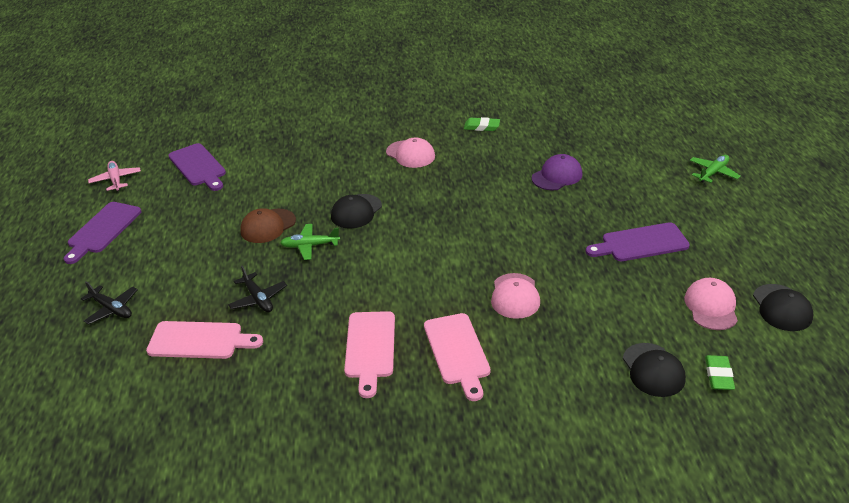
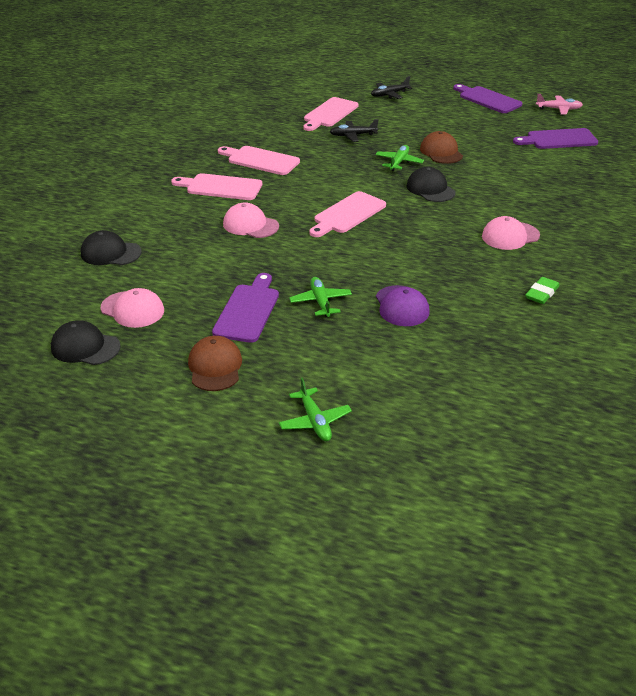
camera: 115 degrees right, 0 degrees up
(443, 244) = (347, 214): none -> pink cutting board
(591, 213) = (321, 302): none -> green plane
(718, 232) = (215, 367): none -> brown cap
(718, 375) = (70, 278): green eraser -> none

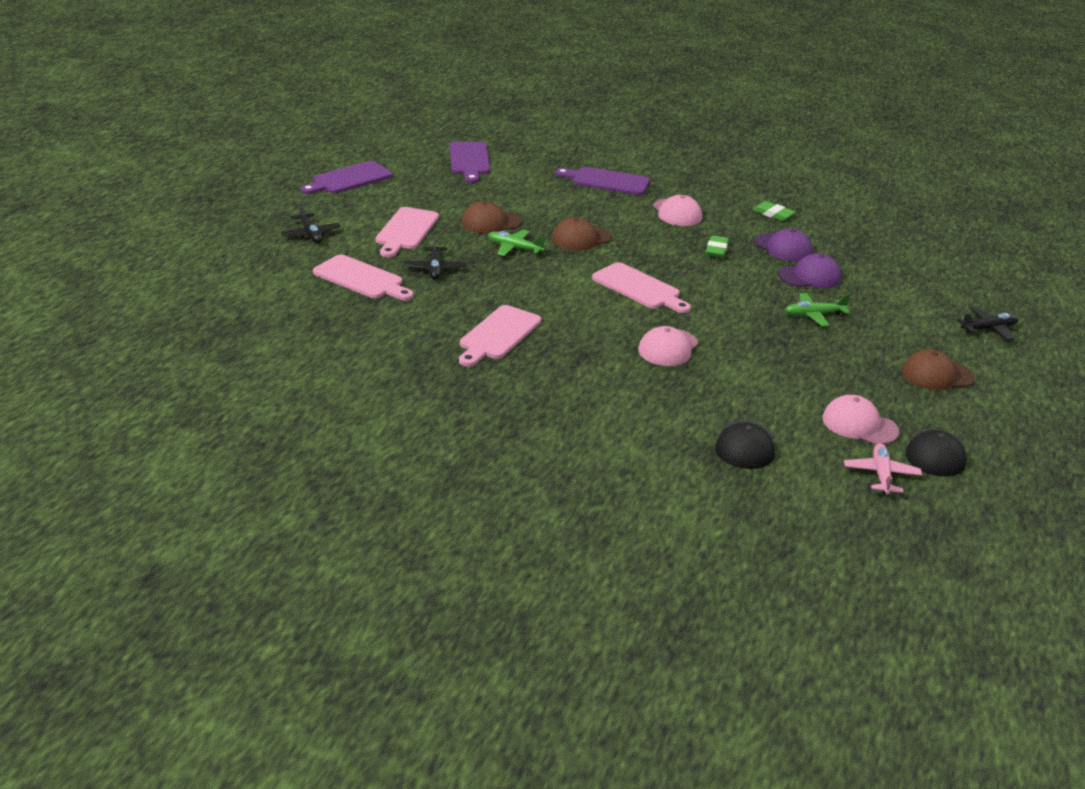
camera: 90 degrees left, 5 degrees down
(132, 309) = (859, 425): pink cap -> pink cap turned 90 degrees counterclockwise
(220, 187) = (572, 365): pink cutting board -> pink cutting board (406, 231)
(248, 310) = (840, 355): purple cutting board -> purple cutting board (606, 181)
(315, 421) = (989, 329): green plane -> black plane
(430, 189) = (581, 238): black cap -> brown cap
(438, 255) = (716, 250): none -> green eraser
(461, 294) = (783, 248): none -> purple cap
(559, 109) = (390, 148): pink plane -> pink plane (881, 475)

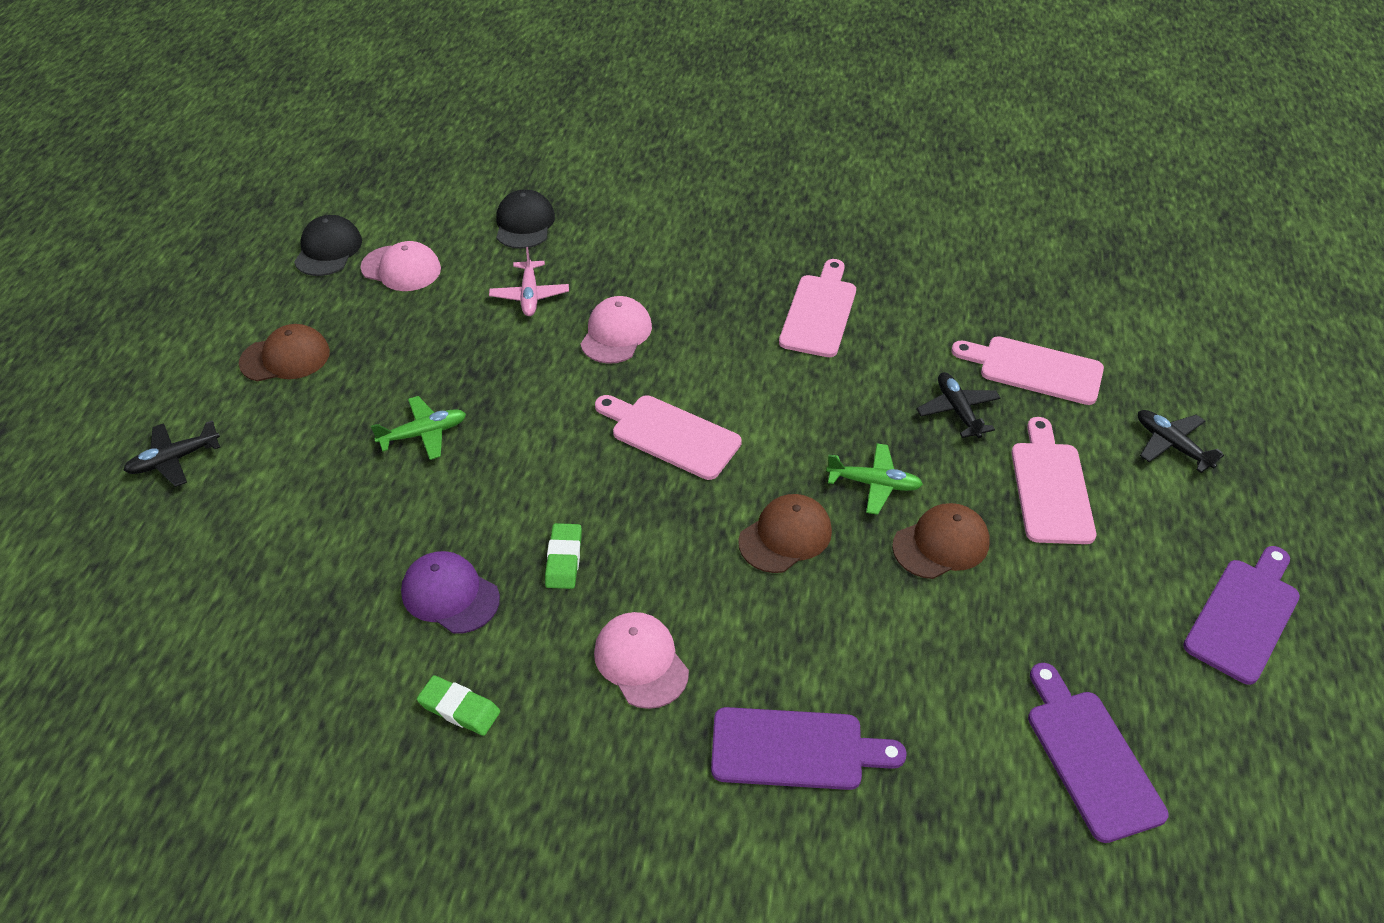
camera: 170 degrees right, 15 degrees up
(810, 276) = (415, 523): purple cap -> none
(881, 475) = (393, 216): pink plane -> pink plane (529, 295)

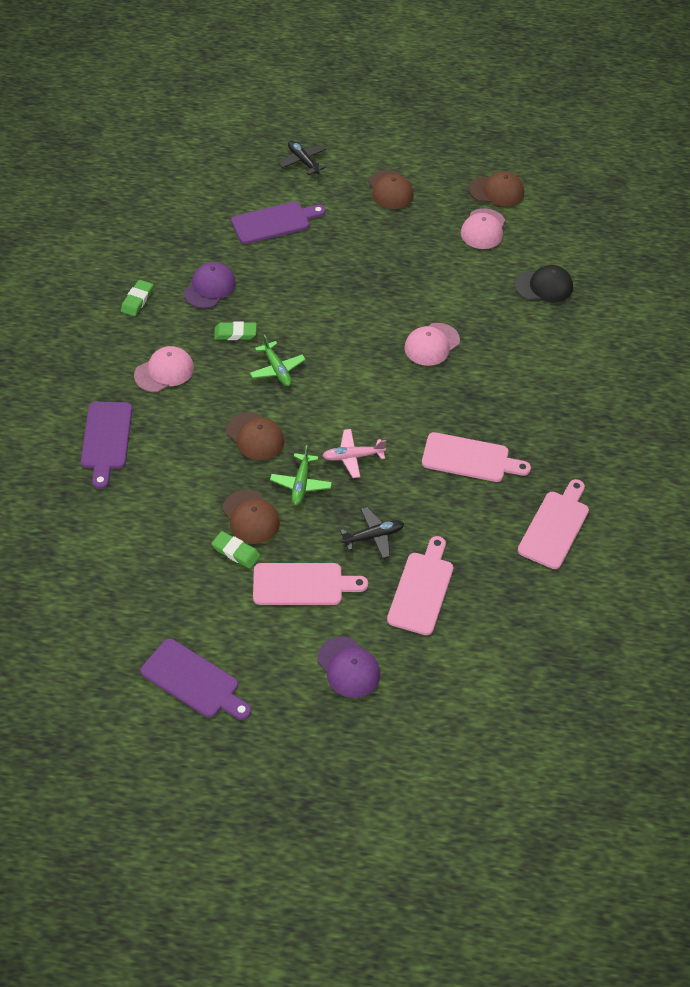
camera: 85 degrees right, 5 degrees up
(328, 250) = (497, 191): black cap -> brown cap
(424, 434) = (330, 261): green plane -> green plane (277, 369)
(529, 295) = (465, 296): pink plane -> pink plane (352, 457)
(616, 333) = (431, 344): pink cap -> pink cap turned 120 degrees clockwise
(670, 435) = (338, 377): pink cutting board -> pink cutting board (555, 526)
(1007, 563) = (236, 552): none -> green eraser
(1090, 757) = (94, 577): purple cutting board -> purple cutting board (274, 222)
(1171, 445) = (348, 667): black plane -> purple cap

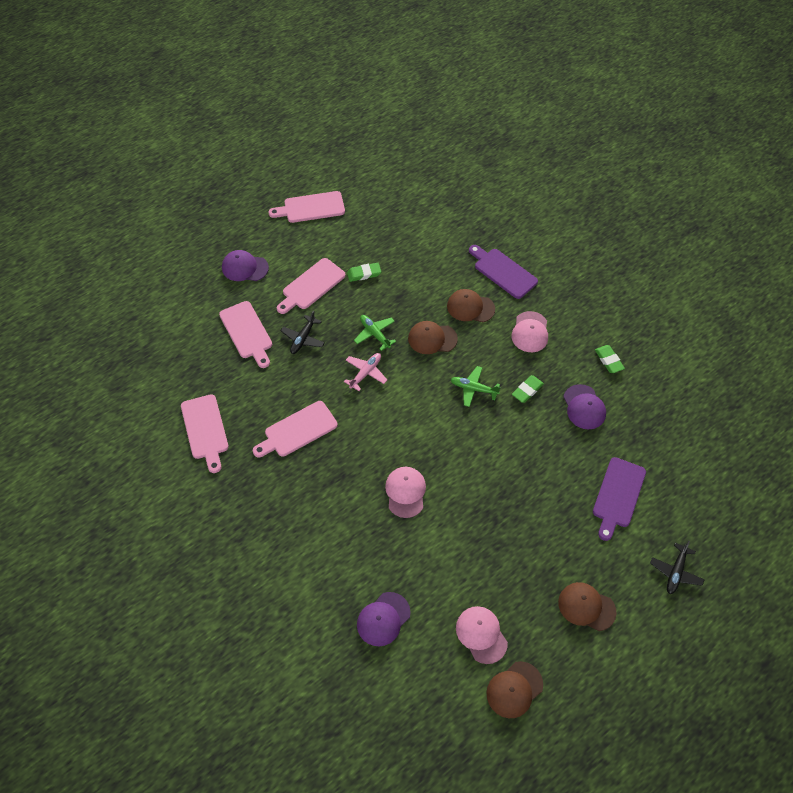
camera: 135 degrees right, 5 degrees up
(194, 681) = (311, 208): purple cutting board -> pink cutting board
(251, 517) = (378, 296): brown cap -> brown cap (470, 307)
(303, 161) = (675, 572): black plane -> black plane turned 105 degrees clockwise
(544, 286) = (383, 619): black cap -> purple cap

